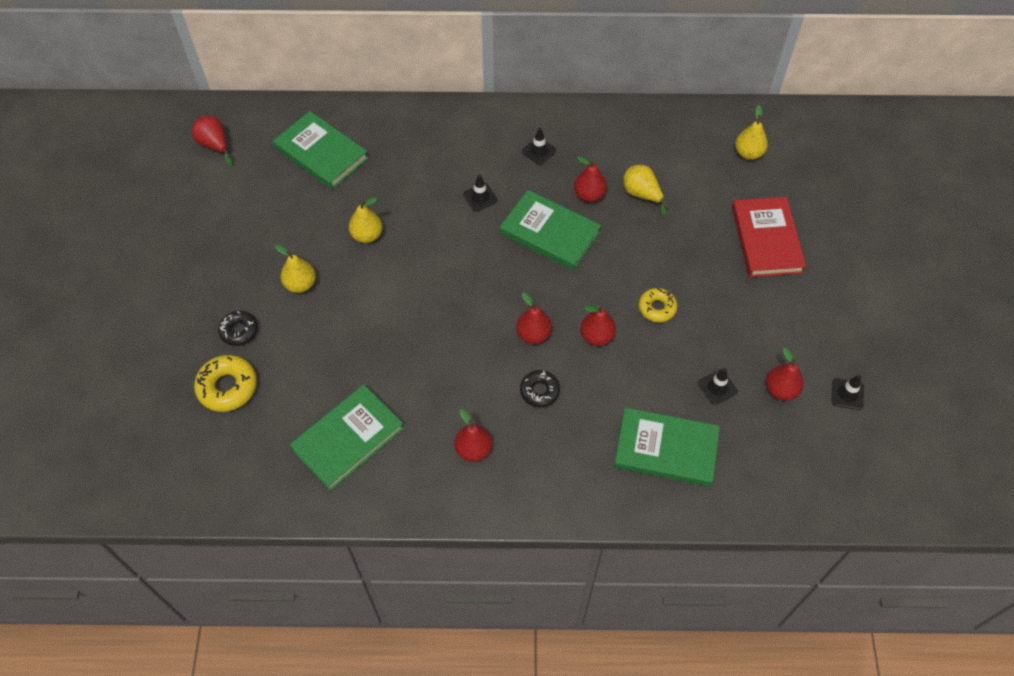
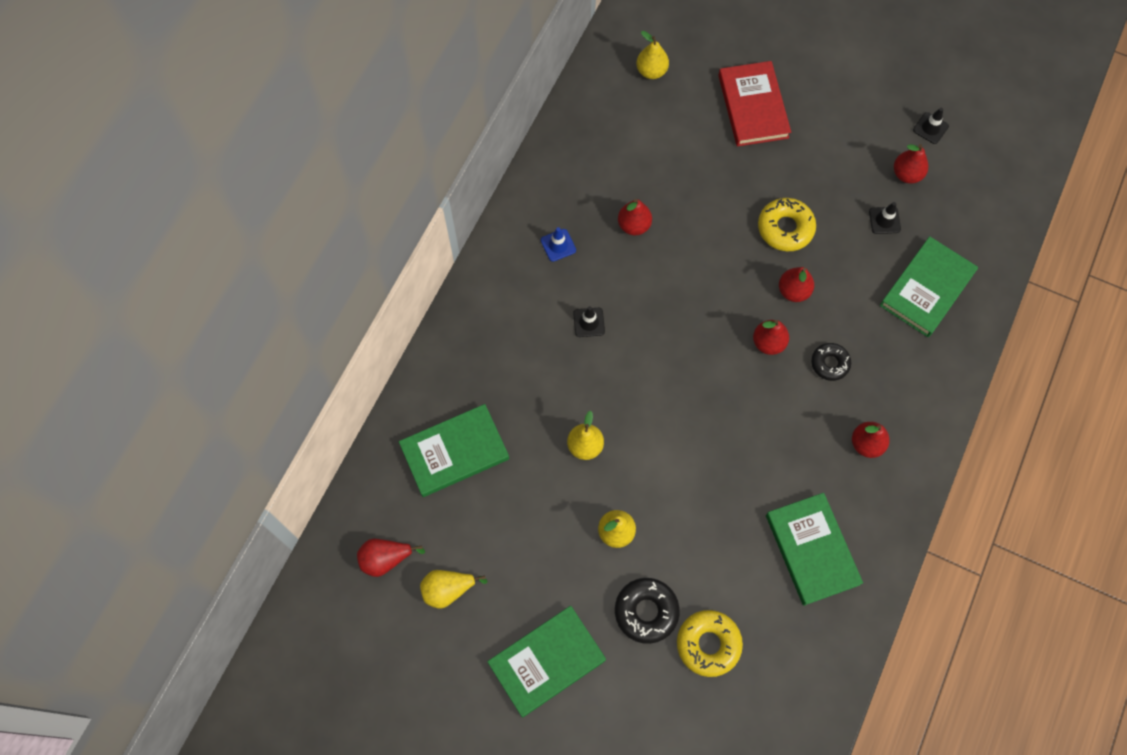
camera: 65 degrees left, 10 degrees up
(239, 331) = (646, 611): black donut -> black donut, size x1.52
(539, 151) = (558, 245): black traffic cone -> blue traffic cone
(550, 233) = (661, 279): green book -> green book (546, 661)
(642, 194) = (655, 181): yellow pear -> yellow pear (448, 590)
(657, 308) = (785, 228): yellow donut -> yellow donut, size x1.52
(766, 239) = (753, 106): red book -> red book turned 60 degrees clockwise

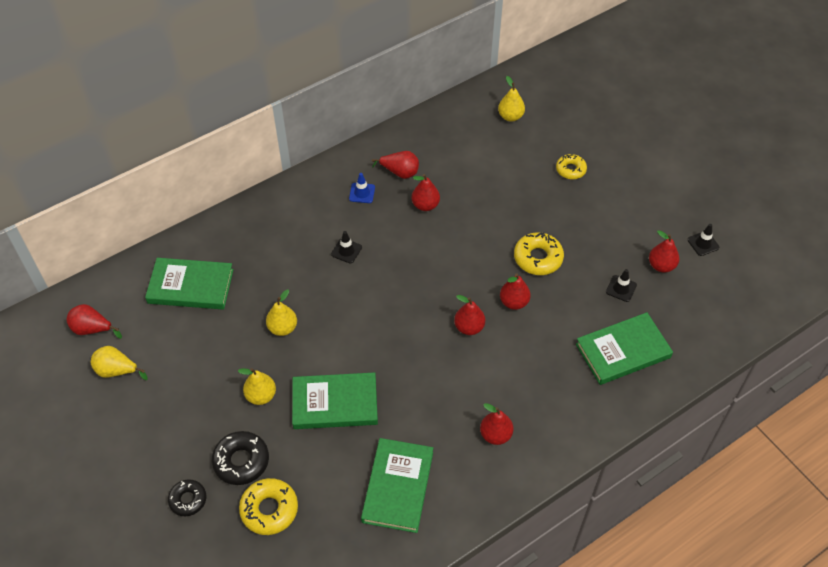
camera: 30 degrees right, 15 degrees down
(546, 661) = (145, 455): green book -> green book (335, 403)
(581, 199) = (400, 172): none -> red pear
(753, 106) = (570, 170): red book -> yellow donut
(830, 363) = (507, 364): black donut -> black donut (188, 500)

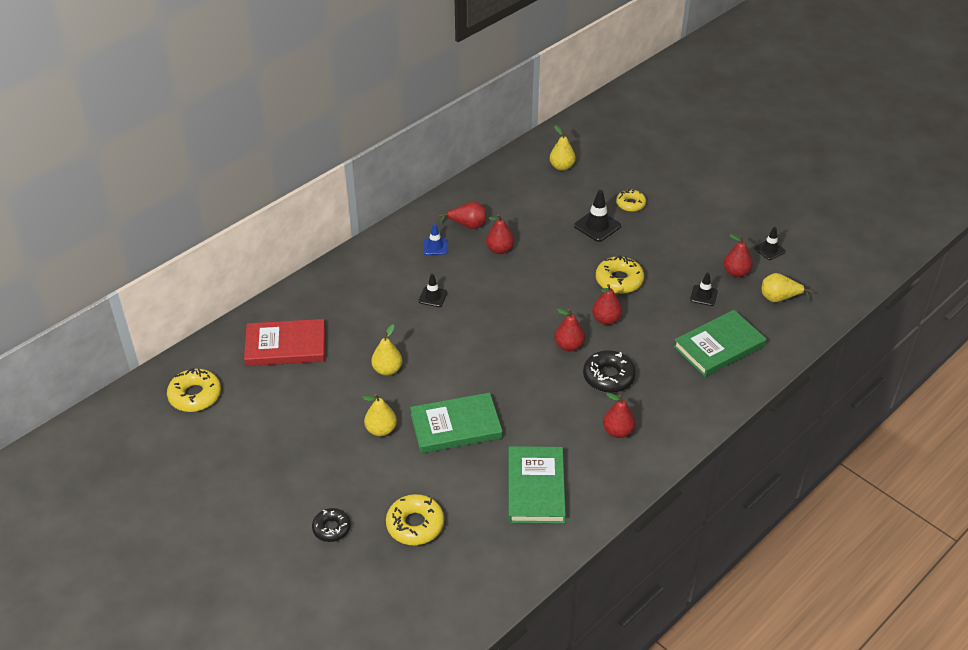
camera: 10 degrees left, 10 degrees down
(92, 329) = (195, 395): red pear -> yellow donut
(117, 371) = (230, 428): yellow pear -> yellow pear (779, 298)
(191, 286) = (285, 346): green book -> red book
(241, 461) = (376, 488): black donut -> black donut (608, 377)
(530, 191) = (597, 226): none -> black traffic cone

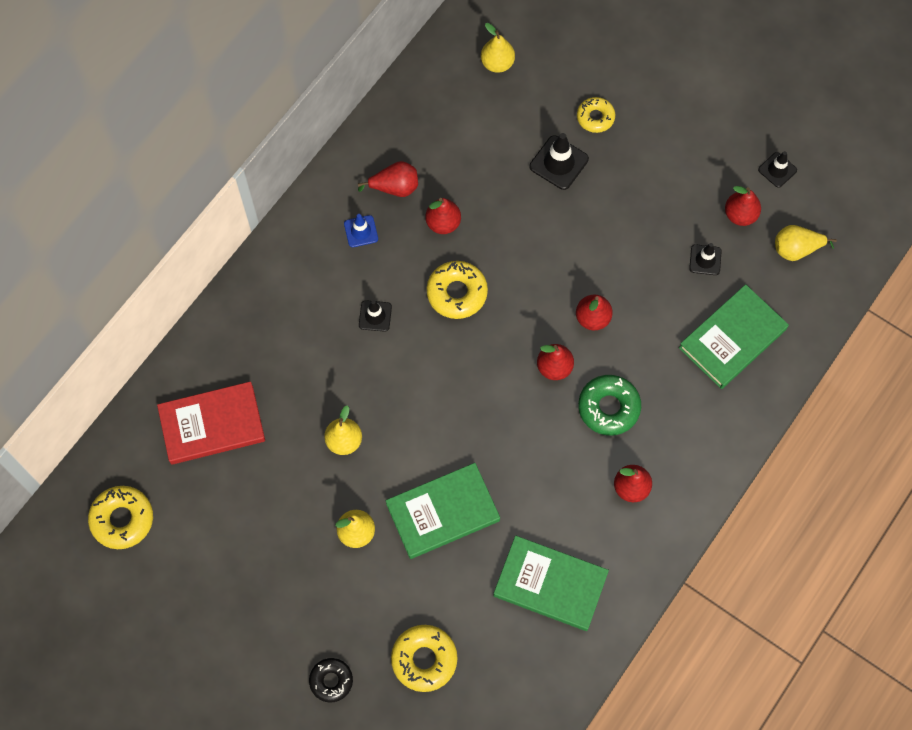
camera: 10 degrees left, 25 degrees up
(536, 487) = (550, 584): green book -> green book turned 60 degrees counterclockwise
(608, 377) = (608, 407): black donut -> green donut
(619, 280) = (599, 251): yellow donut -> yellow donut (457, 293)

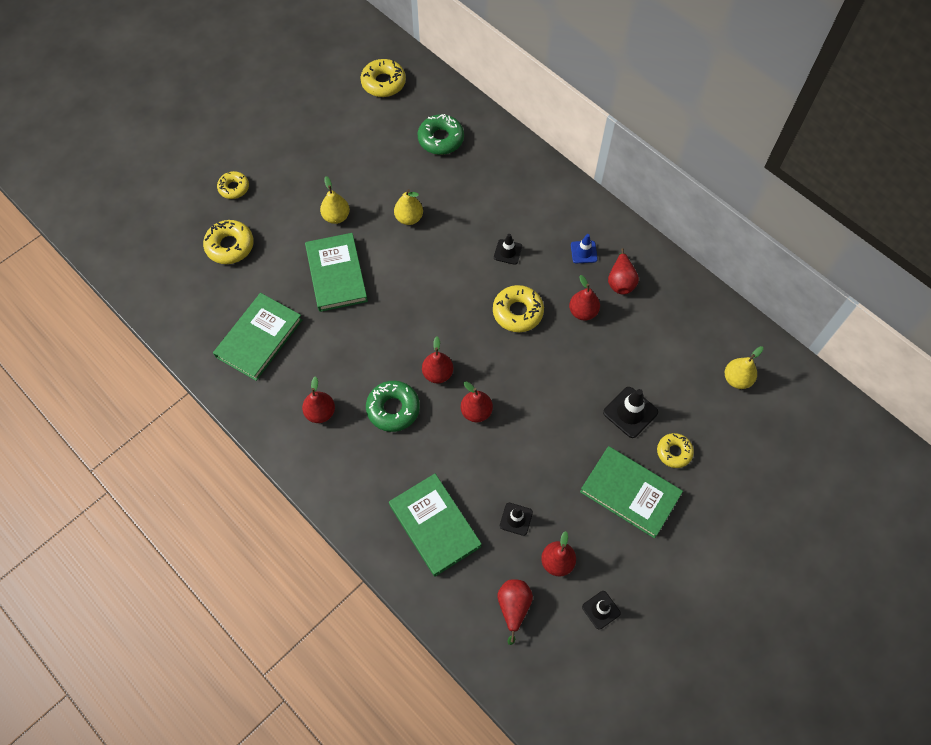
camera: 100 degrees right, 5 degrees down
(212, 425) = (441, 139): red book -> green donut
(331, 681) = (234, 188): black donut -> yellow donut
(650, 155) = (630, 493): none -> green book
(796, 249) = (513, 607): yellow pear -> red pear

